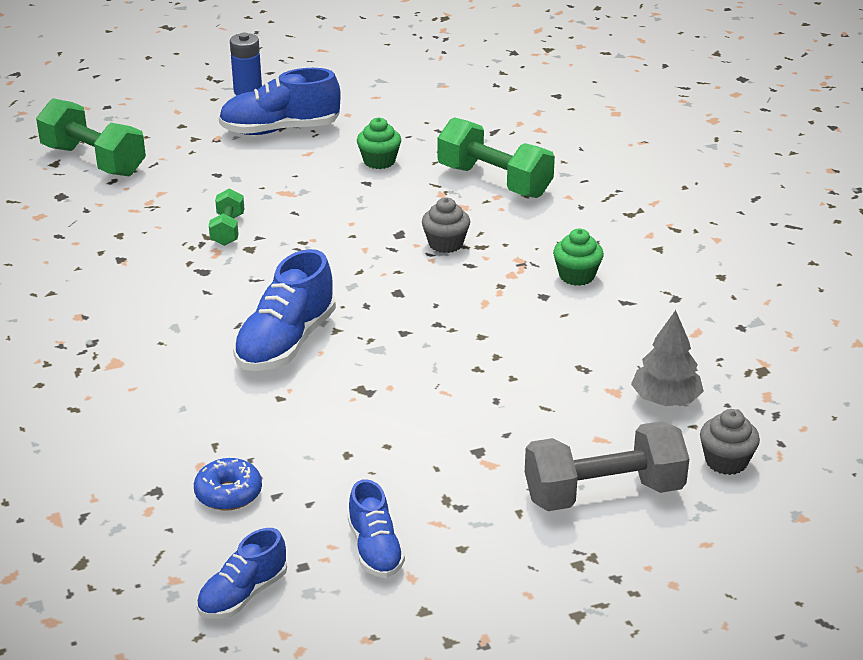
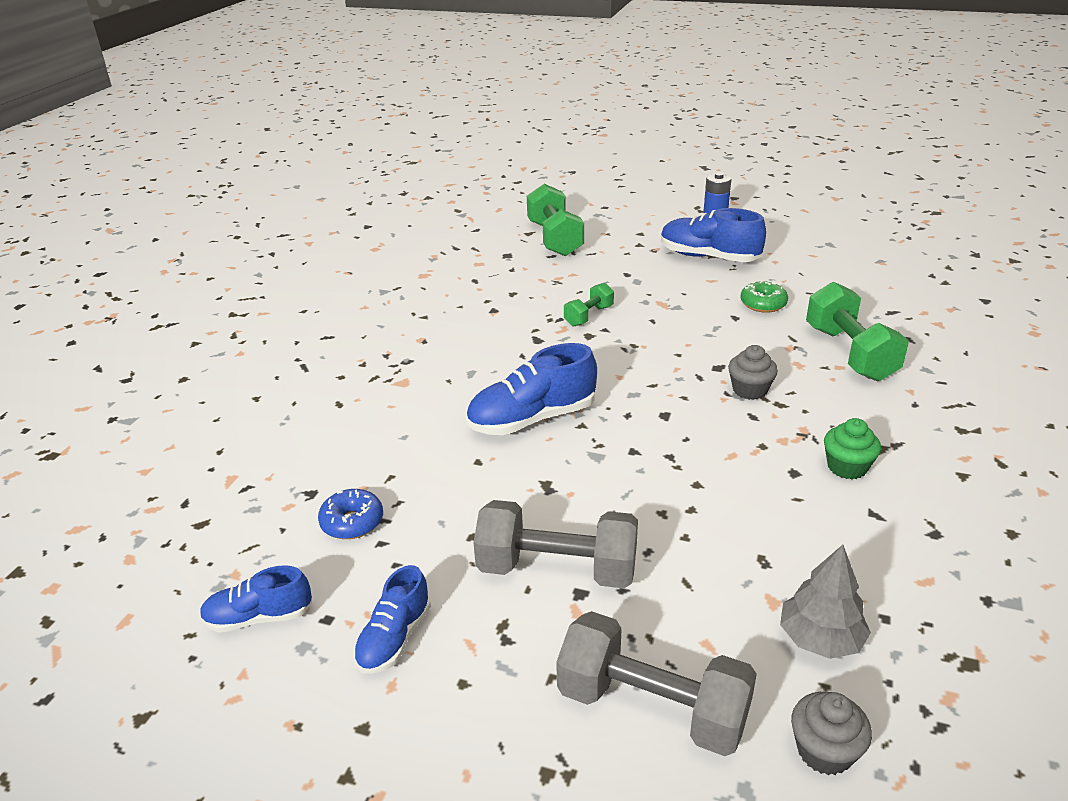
camera: 40 degrees right, 0 degrees up
(379, 161) = (763, 304): green cupcake -> green donut
(443, 444) = (557, 569): none -> grey dumbbell

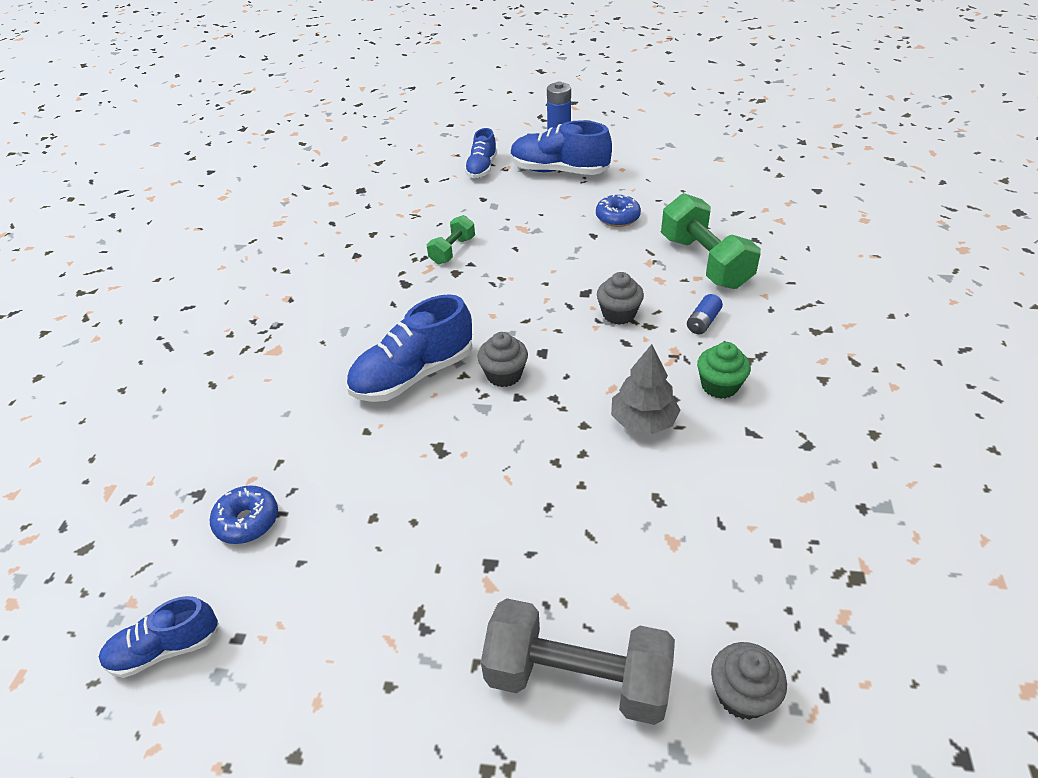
camera: 10 degrees left, 10 degrees up
(394, 638) = (312, 648): blue shoe -> blue shoe (482, 168)
(555, 239) = (406, 166): green dumbbell -> none
(557, 569) = (463, 541): grey dumbbell -> none
(622, 430) = (504, 375): none -> grey cupcake
(763, 304) = (617, 217): green donut -> blue donut
(820, 638) = (721, 575): grey tree -> grey tree (643, 421)
(838, 407) = (703, 322): none -> blue battery

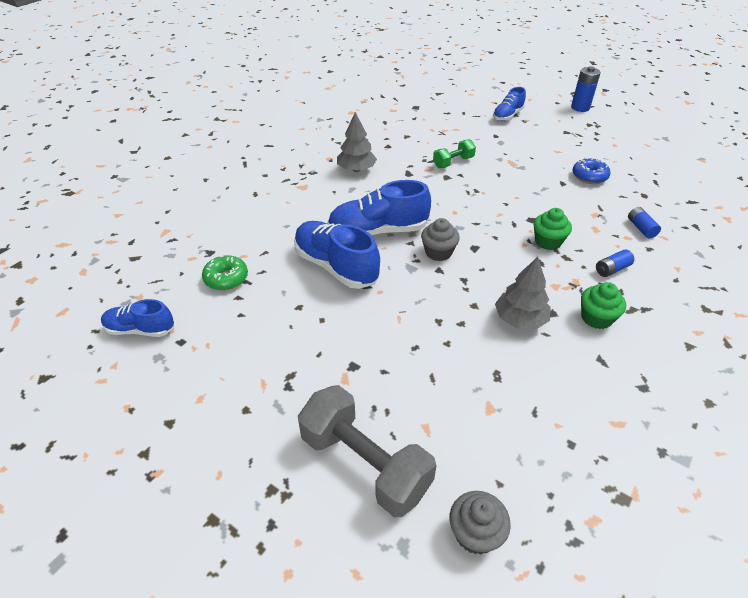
camera: 25 degrees right, 0 degrees up
(247, 521) = (226, 278): blue donut -> green donut
(334, 301) = (356, 169): none -> grey tree
(559, 171) = (564, 133): blue shoe -> blue shoe (336, 266)
(618, 314) = (548, 241): grey cupcake -> green cupcake
(704, 262) = (641, 228): green dumbbell -> blue battery

